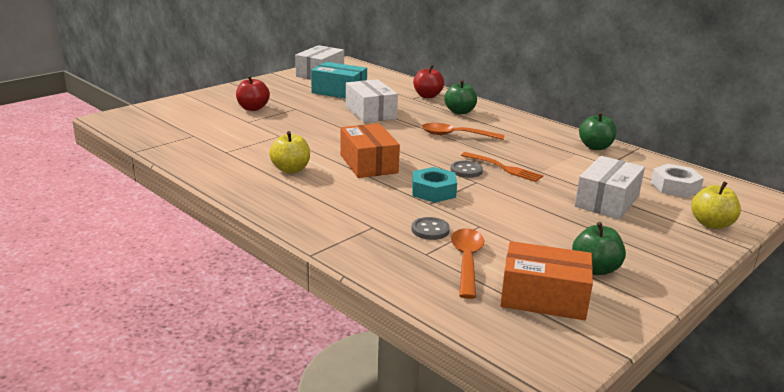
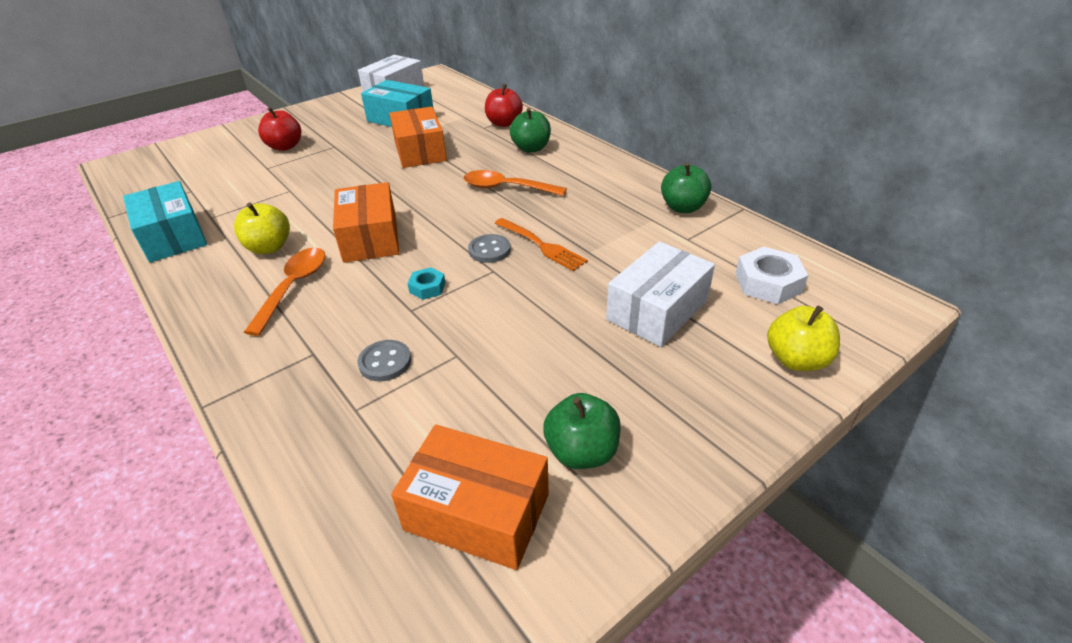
camera: 10 degrees right, 15 degrees up
(204, 163) = (173, 236): none -> turquoise box
(370, 112) = (420, 151): white box -> orange box
(433, 191) = (427, 288): turquoise nut -> turquoise nut, size x0.57
(466, 261) = (403, 427): orange spoon -> orange spoon (293, 287)

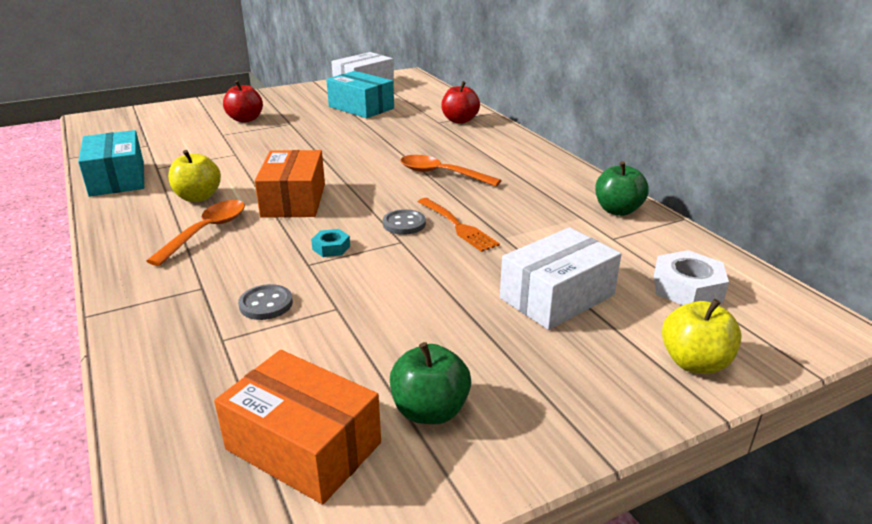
camera: 10 degrees right, 10 degrees down
(420, 151) = (369, 135): orange box -> none
(531, 148) = (479, 144): green apple -> none

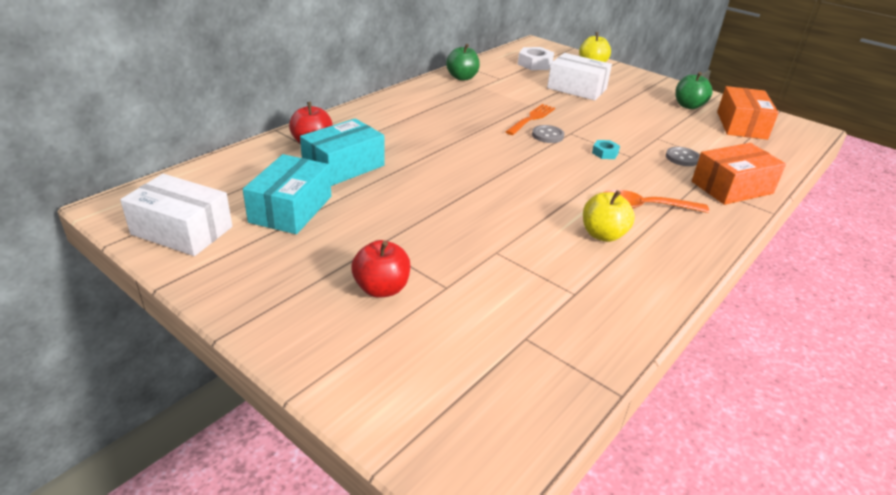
camera: 115 degrees left, 5 degrees up
(117, 179) = (624, 308): turquoise box -> turquoise box (344, 166)
(294, 200) = (558, 185): orange box -> orange box (732, 187)
(441, 174) = (453, 134): orange spoon -> none

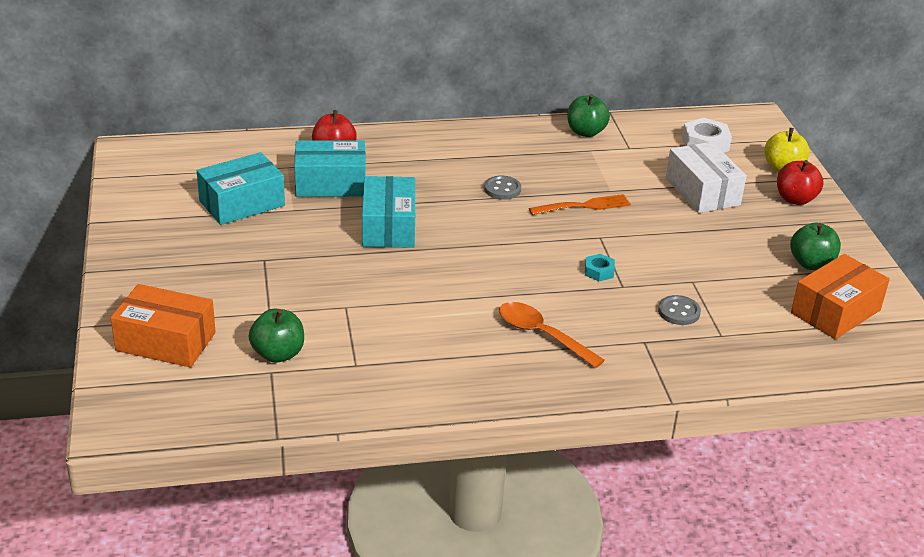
camera: 40 degrees right, 0 degrees up
(182, 230) = (150, 187): white box -> none
(381, 288) = (224, 291): red apple -> red apple (795, 199)
(434, 180) = (388, 227): none -> turquoise box
(507, 318) = (278, 354): none -> green apple
(547, 135) = (569, 230): grey button -> grey button (502, 189)
(603, 235) = (458, 337): yellow apple -> none
(732, 187) = (675, 361): orange box -> orange box (166, 341)

